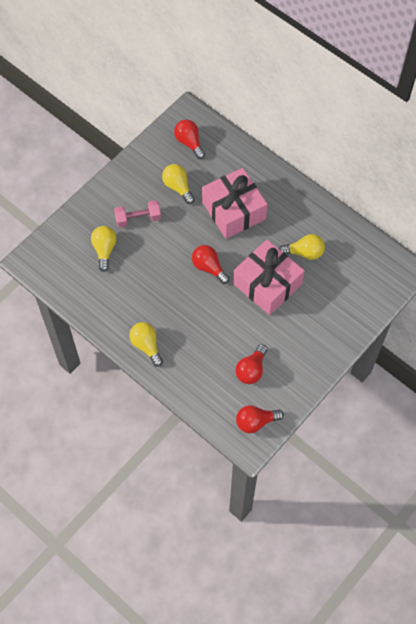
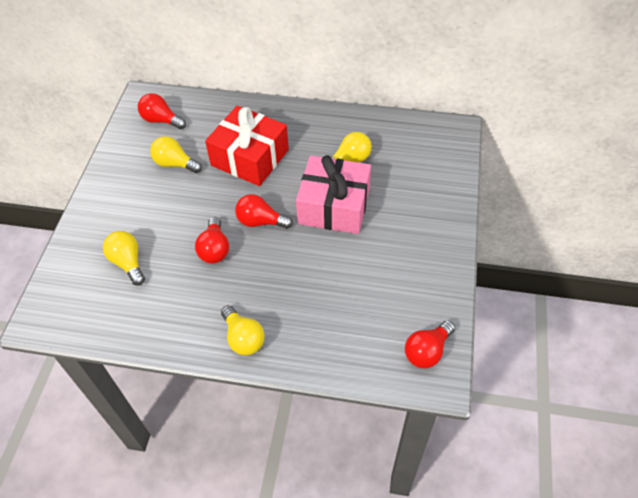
camera: 30 degrees left, 10 degrees down
(138, 218) = (148, 213): pink dumbbell -> none
(146, 345) = (243, 338): yellow light bulb -> yellow light bulb turned 150 degrees counterclockwise
(233, 211) = (250, 157): pink gift -> red gift
(251, 370) = (380, 298): red light bulb -> red light bulb (214, 249)

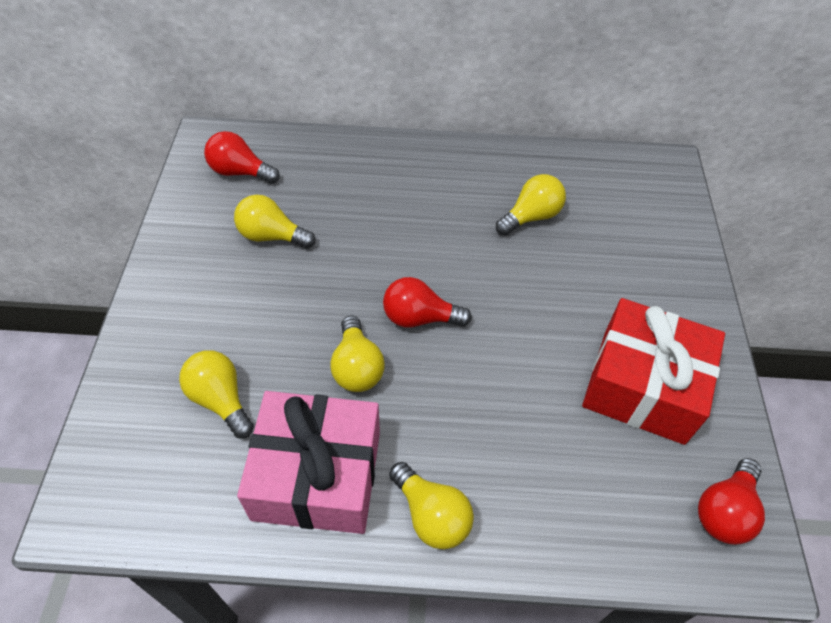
camera: 10 degrees left, 0 degrees up
(214, 249) = (357, 367): red light bulb -> yellow light bulb
(250, 157) = (384, 220): red gift -> red gift (643, 385)
(334, 206) = (525, 287): pink gift -> pink gift (317, 475)

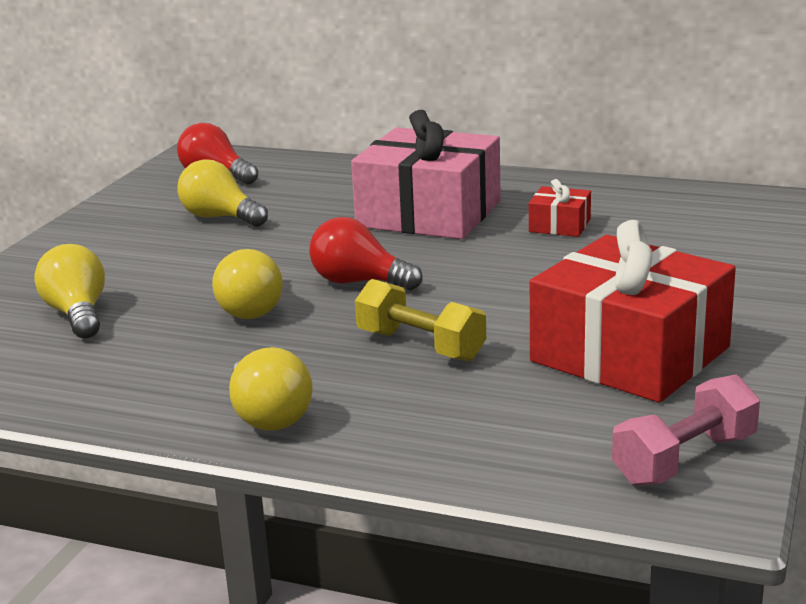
camera: 20 degrees right, 30 degrees down
(317, 475) = (149, 373): pink gift -> pink gift (429, 214)
(499, 399) = (420, 346): none -> yellow dumbbell
(531, 217) = (559, 225): yellow light bulb -> red gift
(724, 511) = (684, 459): red light bulb -> pink dumbbell

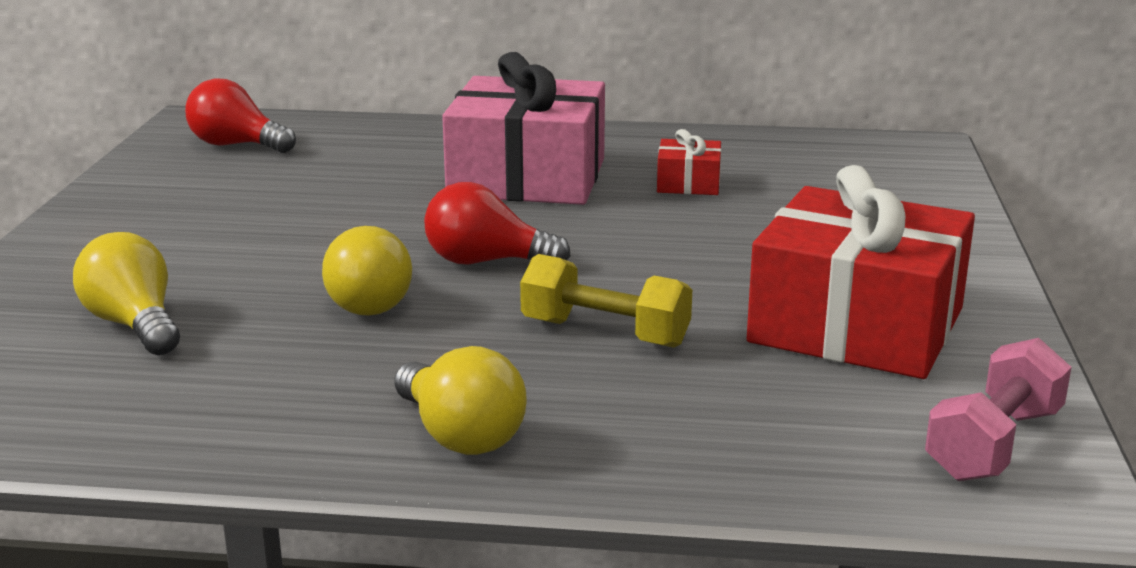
camera: 15 degrees left, 0 degrees up
(220, 218) = (267, 194): yellow light bulb -> none

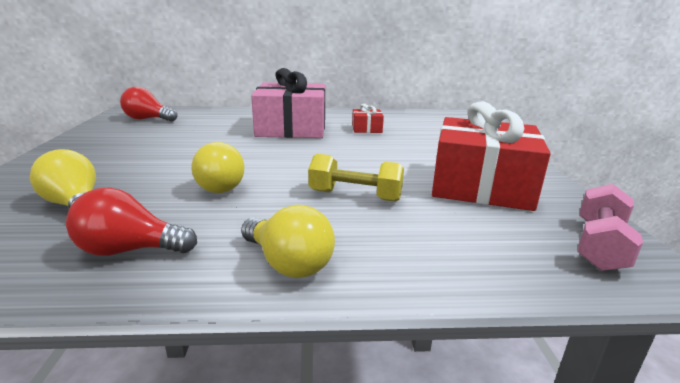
camera: 10 degrees left, 0 degrees up
(486, 262) = (281, 164): red light bulb -> red light bulb (129, 250)

